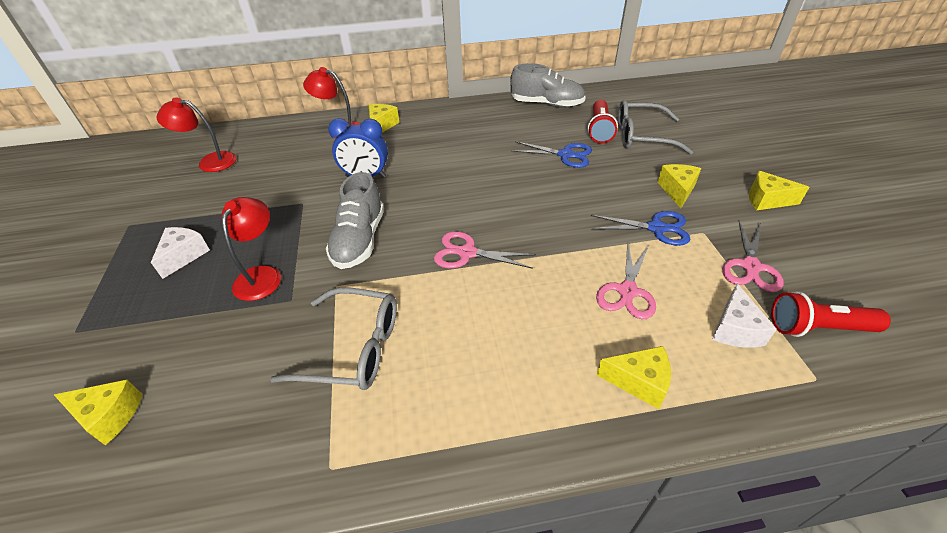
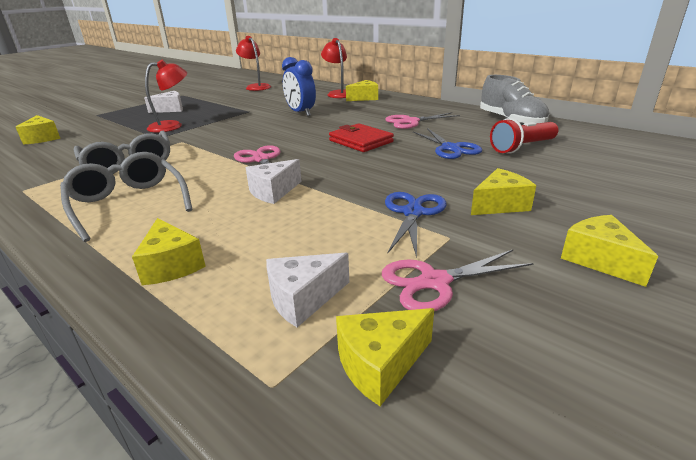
camera: 50 degrees right, 15 degrees down
(359, 240) = (233, 132): grey shoe -> none
(495, 183) = (360, 141): none -> red wallet
(552, 275) = (273, 192): none -> white cheese
(627, 291) = (293, 226): pink scissors -> pink scissors (411, 122)
(641, 136) = (557, 164): grey glasses -> grey glasses (128, 203)
(656, 228) = (413, 213): blue scissors -> blue scissors turned 135 degrees counterclockwise
(817, 328) = (380, 364): red flashlight -> yellow cheese

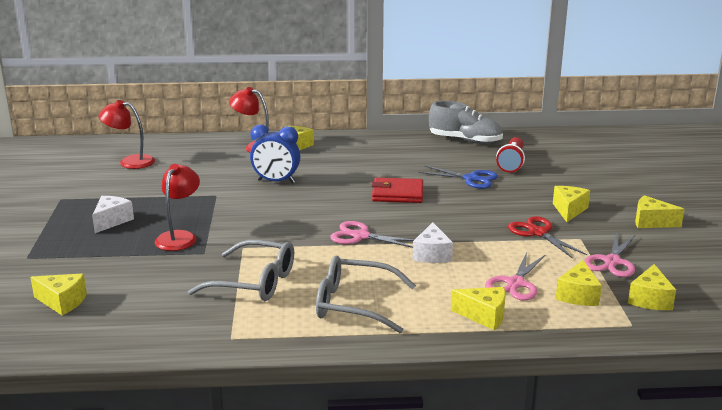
camera: 45 degrees left, 5 degrees down
(303, 299) = (578, 295): white cheese -> yellow cheese
(411, 122) = (395, 162): pink scissors -> pink scissors (515, 283)
(413, 213) = (538, 233): blue scissors -> red scissors

